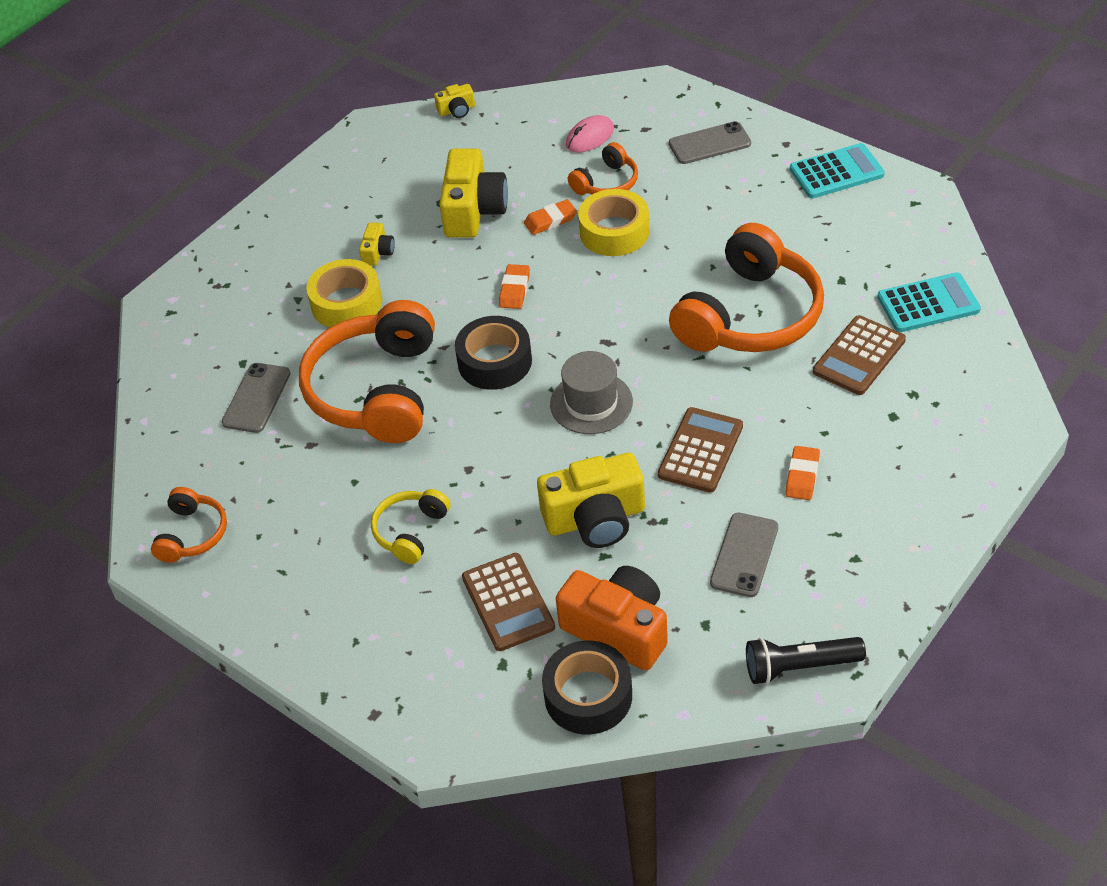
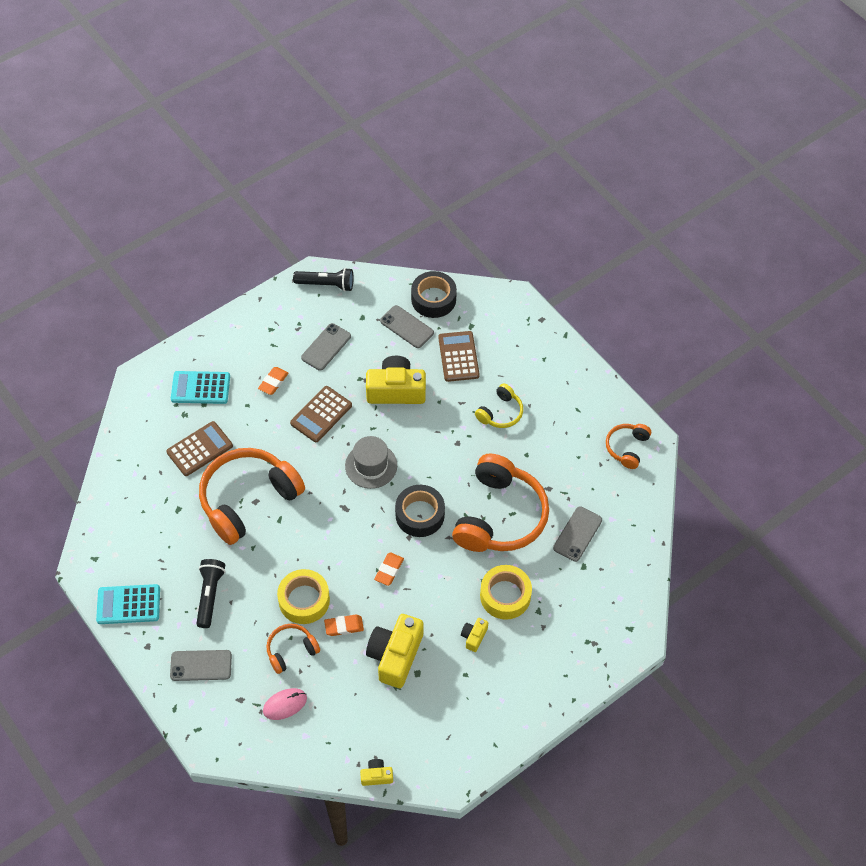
camera: 170 degrees left, 10 degrees up
(618, 629) = (407, 327): orange camera -> grey phone
(739, 206) = (210, 595): none -> black flashlight
(928, 304) = (137, 473): turquoise calculator -> turquoise calculator (200, 388)

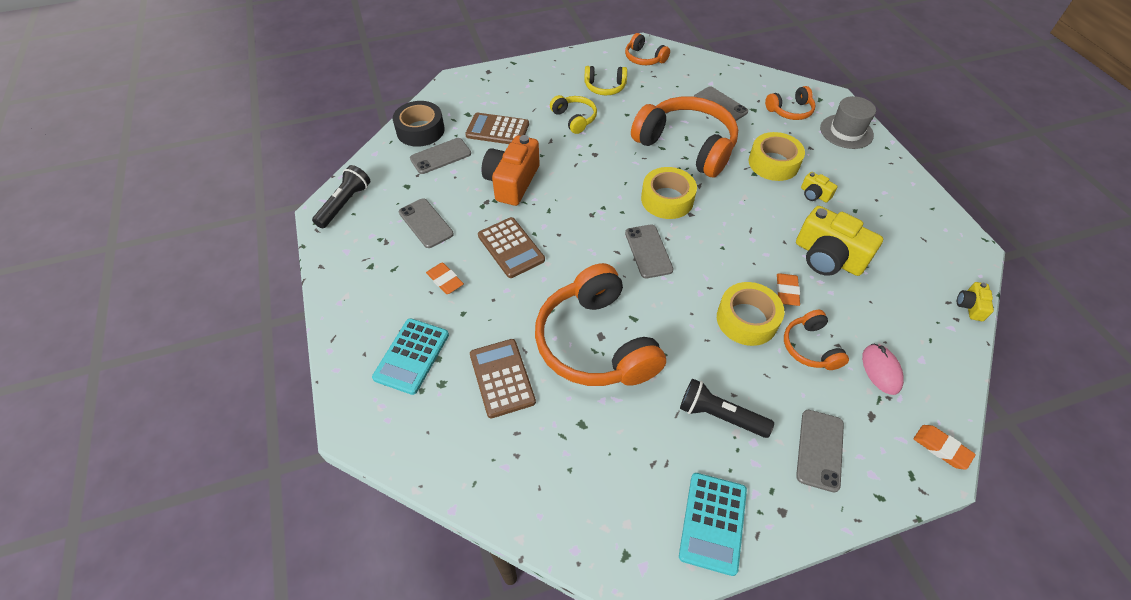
camera: 70 degrees left, 5 degrees down
(352, 514) = (648, 251): none -> grey phone
(371, 465) = (594, 222): grey hat -> grey hat (846, 131)
(389, 570) = (725, 238): orange eraser -> orange eraser (941, 448)
(396, 390) = (512, 182): yellow camera -> orange camera
(420, 515) = (667, 199): black tape -> yellow tape
(561, 425) = (605, 87): none -> yellow headphones
(596, 601) = (790, 111): none -> orange headphones

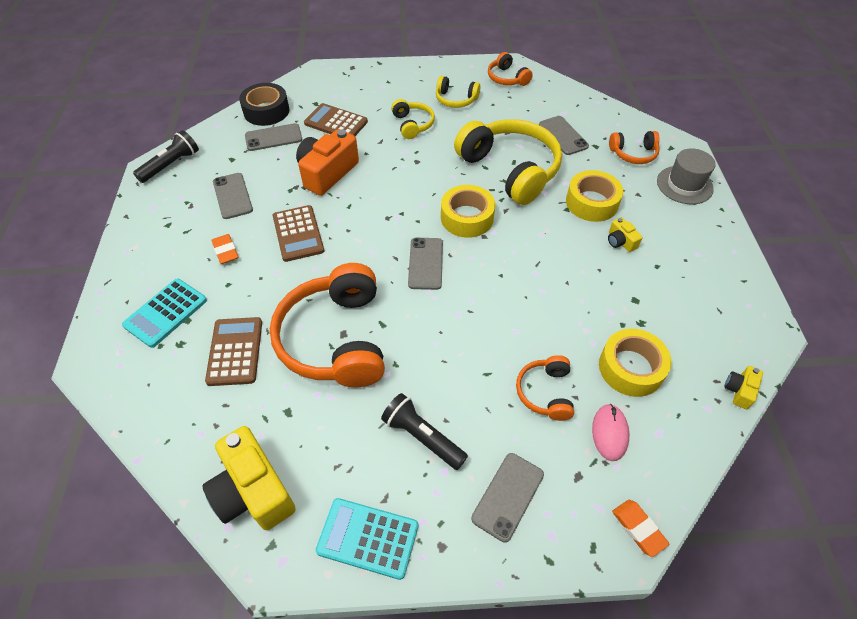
camera: 15 degrees right, 0 degrees up
(686, 146) = (510, 170): orange headphones -> yellow headphones
(712, 522) = (368, 538): turquoise calculator -> turquoise calculator turned 75 degrees clockwise
(747, 319) = (493, 350): yellow tape -> yellow tape (631, 368)
(786, 291) = (546, 332): orange eraser -> none
(828, 257) = (606, 307): yellow camera -> yellow camera (253, 491)

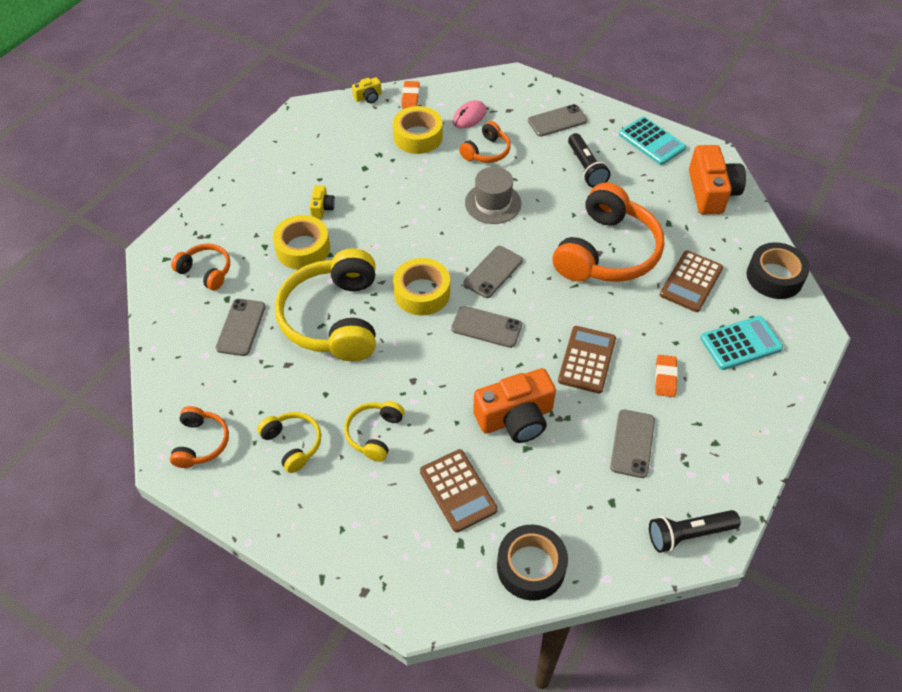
camera: 145 degrees left, 0 degrees up
(144, 405) = (774, 277): none -> black tape
(253, 491) = (711, 192): yellow camera -> orange camera
(273, 138) = (546, 509): grey phone -> grey phone (486, 327)
(638, 528) = (499, 79): orange eraser -> orange eraser (410, 97)
(684, 185) = (208, 221): grey hat -> grey hat (493, 203)

